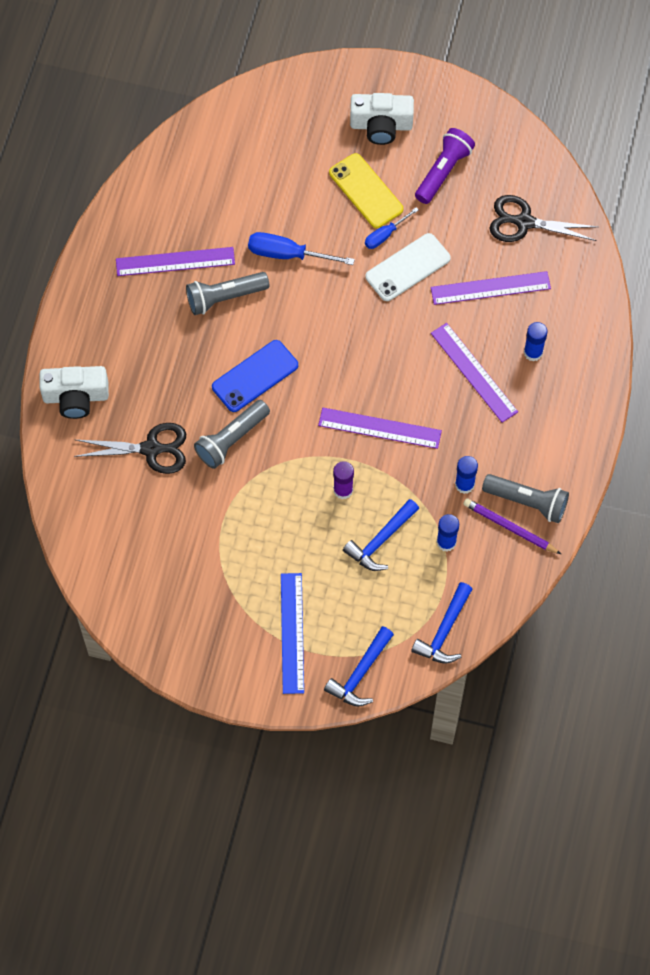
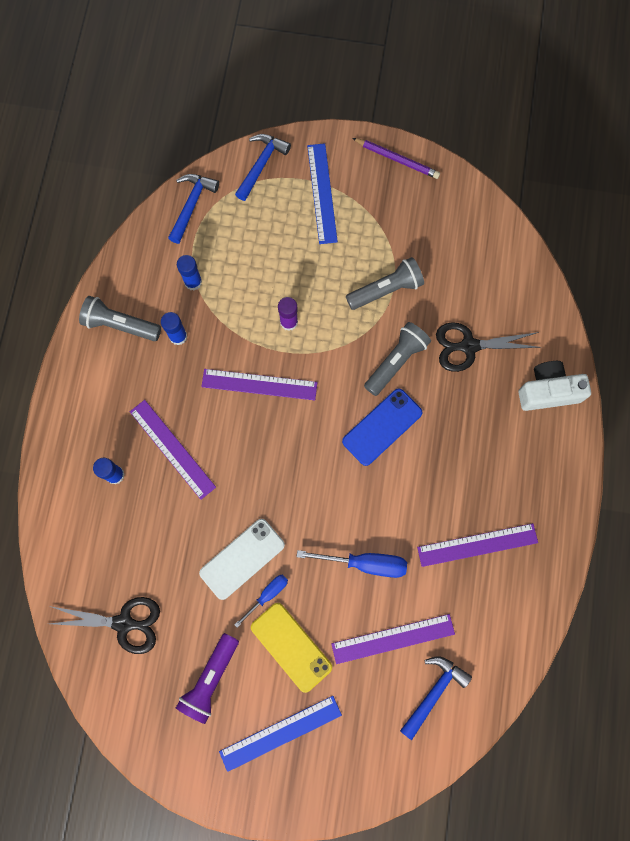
camera: 175 degrees right, 10 degrees up
(224, 297) = (422, 508): grey flashlight -> grey flashlight (386, 290)
(380, 541) = (251, 278): blue hammer -> blue hammer (434, 692)
(381, 125) = (280, 733): white camera -> blue ruler
(490, 288) = (158, 542): purple ruler -> purple ruler (393, 638)
(509, 527) = (136, 300): purple pencil -> purple pencil (397, 159)

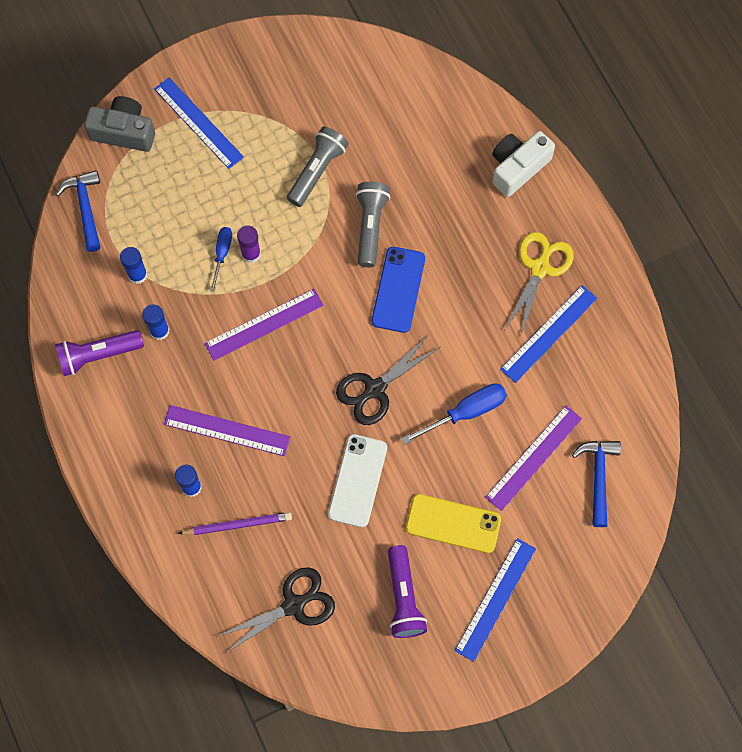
camera: 35 degrees left, 5 degrees down
(120, 325) = (98, 355): grey flashlight -> purple flashlight
(261, 164) = (124, 132): blue hammer -> grey camera
(267, 595) = (401, 495): blue screwdriver -> blue screwdriver (222, 254)
(397, 159) = (245, 51): purple pencil -> purple pencil (238, 524)
(469, 346) = (424, 173): black scissors -> black scissors (375, 389)
(477, 545) = (549, 333): purple ruler -> blue ruler
(508, 486) = (540, 268): none -> yellow scissors

